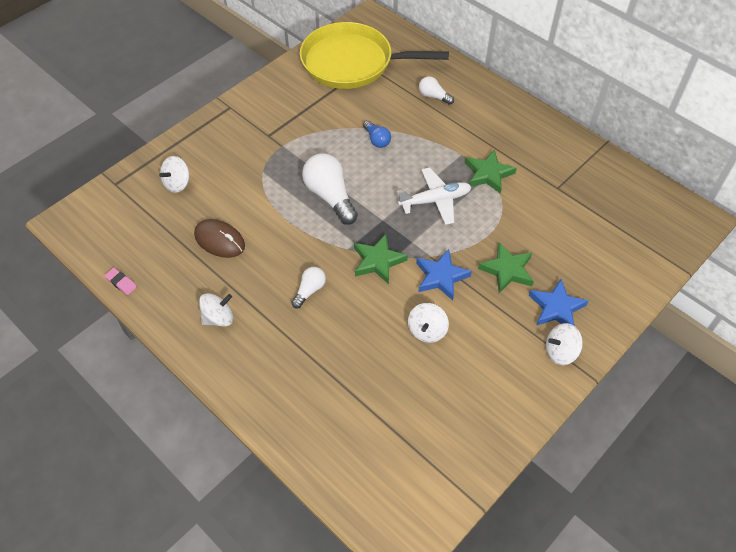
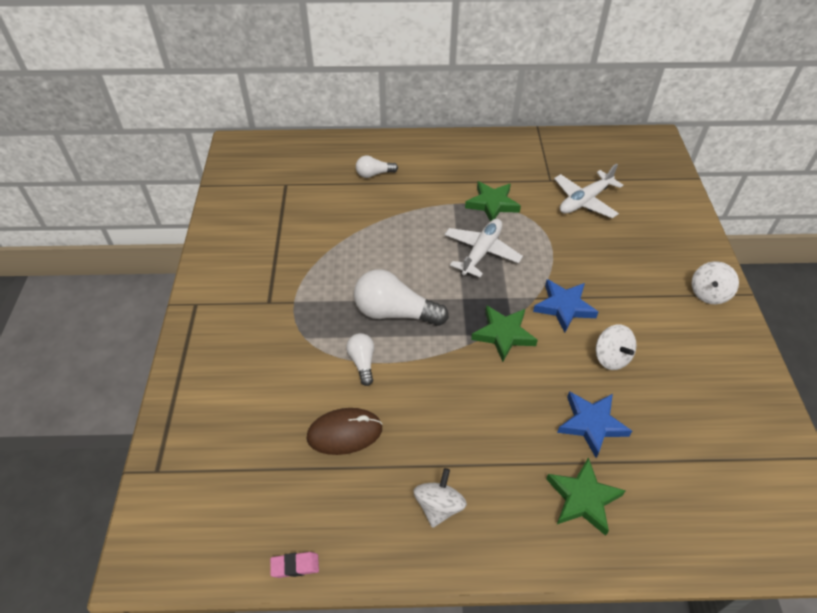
camera: 45 degrees left, 5 degrees down
(177, 183) = (230, 415): white spinning top -> none
(309, 290) = (483, 406): white light bulb -> white light bulb (362, 362)
(352, 62) = (268, 190): yellow pan -> none
(376, 140) = (372, 238): blue light bulb -> none
(507, 270) = (599, 264): green star -> green star (583, 498)
(556, 308) = (664, 265): blue star -> blue star (591, 424)
(562, 221) = (584, 201): none -> white plane

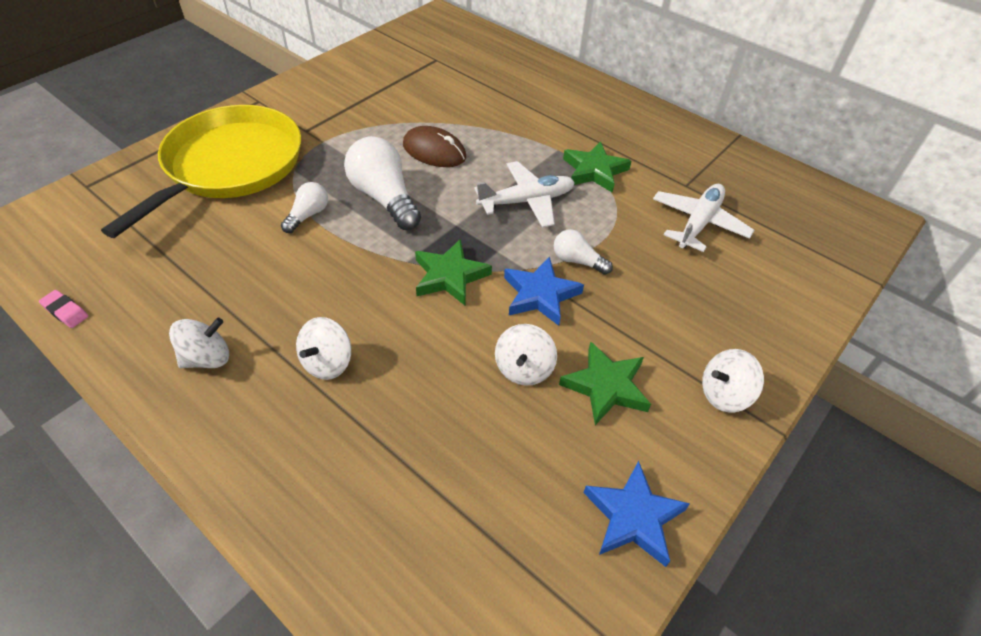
camera: 40 degrees right, 0 degrees up
(251, 369) = (230, 166): none -> yellow pan
(344, 433) = (224, 253): brown mouse -> brown mouse (434, 151)
(374, 174) = (518, 90): white light bulb -> white light bulb (577, 261)
(511, 444) = (327, 362): none -> white spinning top
(583, 498) = (321, 456): green star -> green star (606, 386)
(584, 201) = (698, 223): white plane -> white plane turned 120 degrees clockwise
(591, 424) = (420, 406): blue star -> blue star (633, 517)

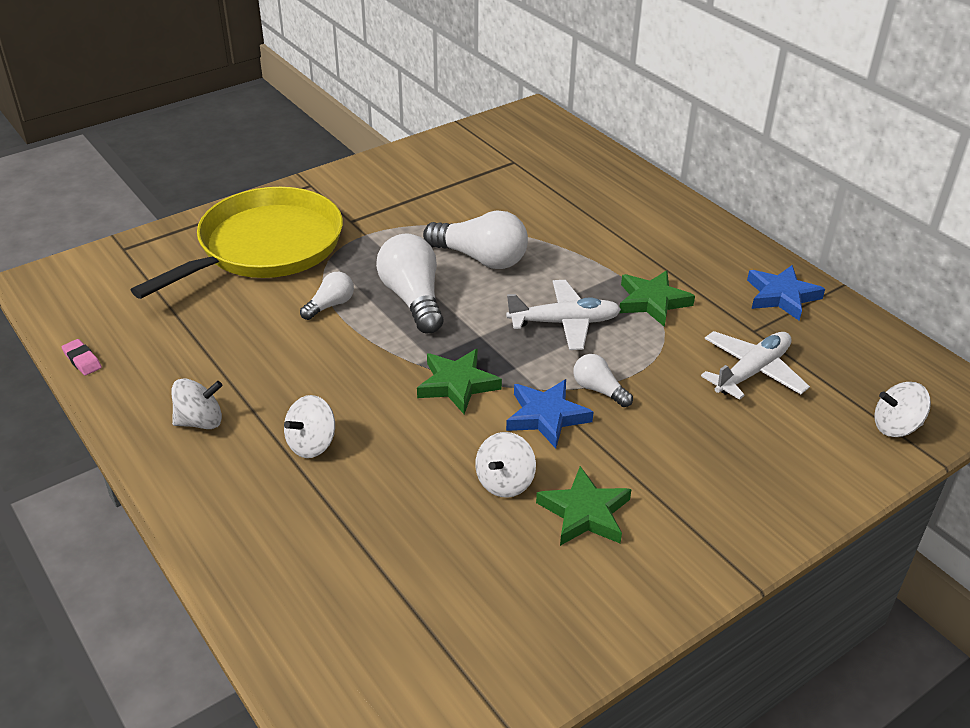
camera: 15 degrees right, 10 degrees down
(434, 151) = (480, 258): brown mouse -> white light bulb
(633, 517) = (569, 631): blue star -> blue star (782, 296)
(724, 394) = (710, 542): white spinning top -> white spinning top (895, 427)

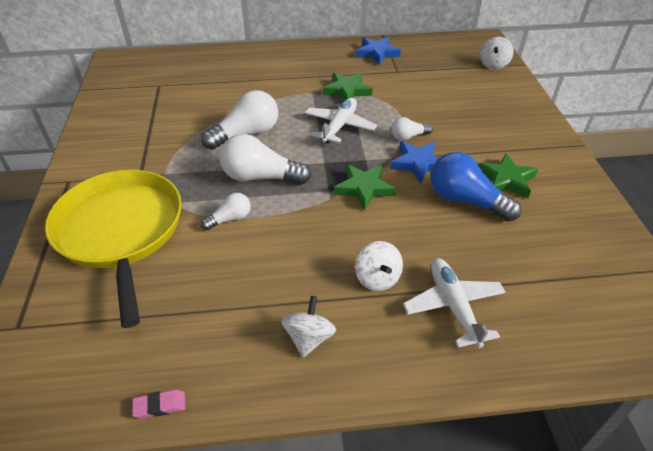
camera: 60 degrees left, 5 degrees up
(330, 305) = (230, 219): white light bulb -> white light bulb turned 75 degrees clockwise
(505, 482) = (465, 200): white spinning top -> blue light bulb
(752, 372) = (428, 84): white plane -> white plane (453, 306)

